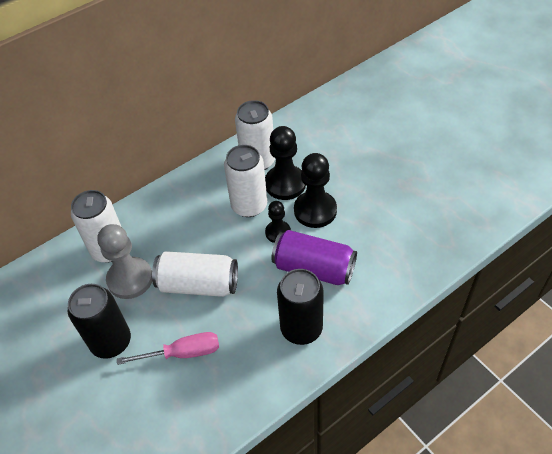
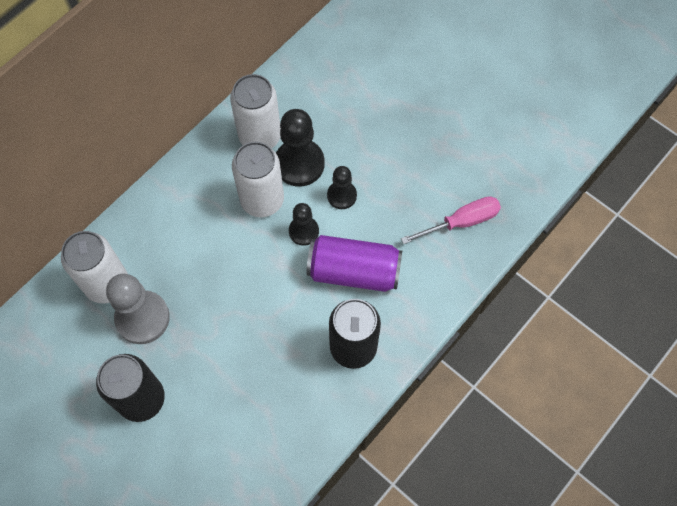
camera: 15 degrees left, 15 degrees up
(183, 353) = (227, 398): pink screwdriver -> pink screwdriver (461, 222)
(198, 284) = (225, 312): white can -> none
(315, 210) = (342, 195): black pawn -> black pawn, size x0.58

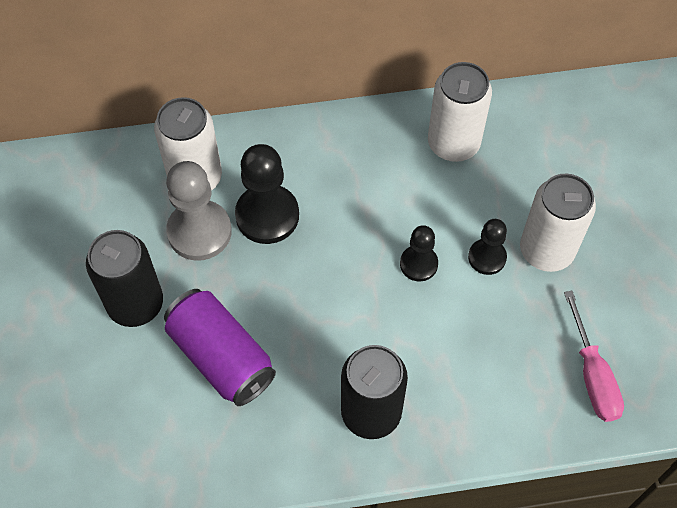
camera: 40 degrees right, 5 degrees down
(262, 200) = (403, 205): white can -> white can (546, 250)
(299, 164) = (470, 197): black pawn -> black pawn (267, 215)
(354, 271) = (435, 340): purple can -> purple can (221, 357)
(461, 222) = (592, 375): pink screwdriver -> pink screwdriver turned 60 degrees clockwise

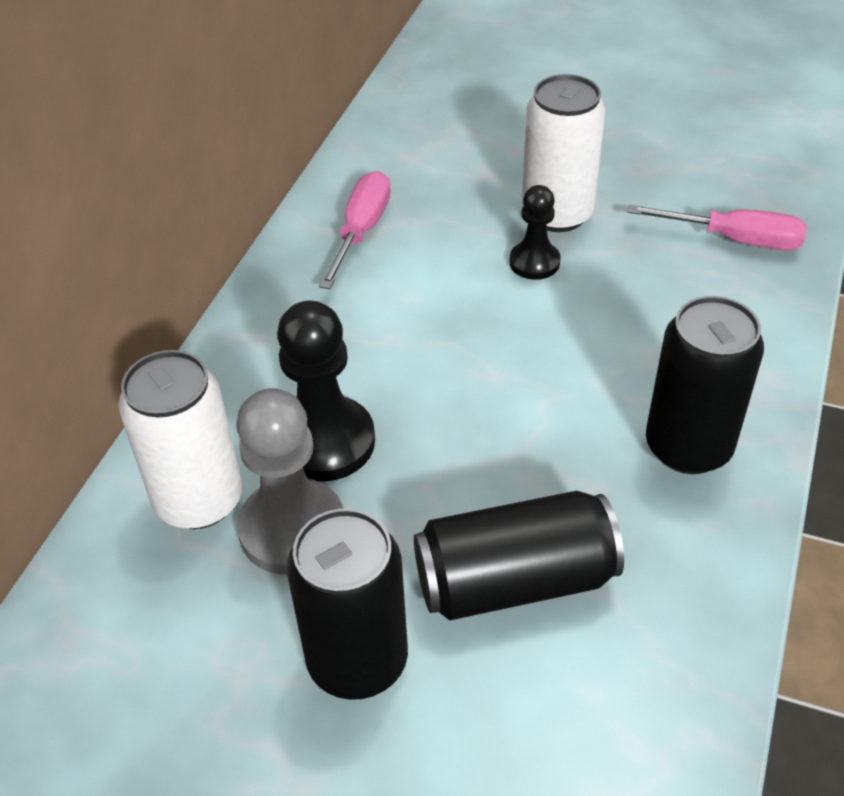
camera: 60 degrees left, 15 degrees down
(221, 357) = (514, 581): purple can -> black can
(418, 264) = (504, 322): black pawn -> none
(453, 143) = (361, 231): white can -> pink screwdriver

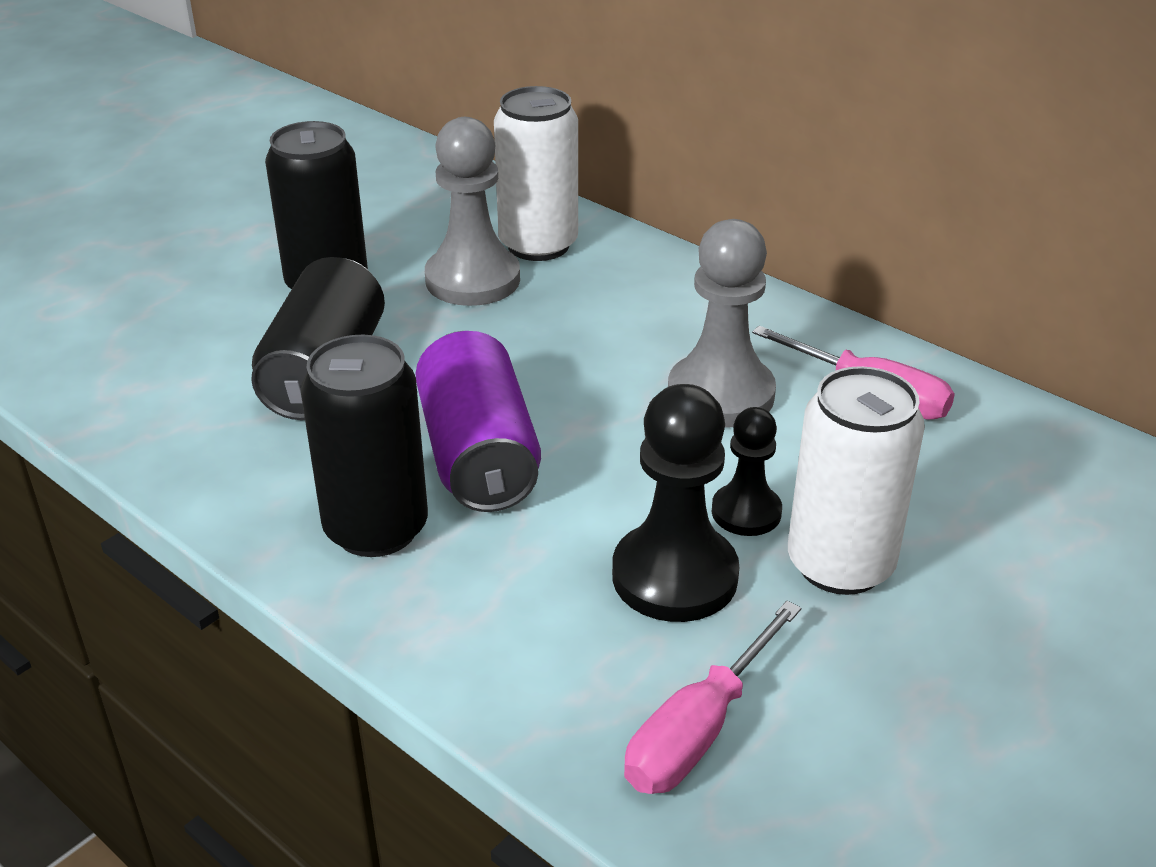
camera: 110 degrees right, 10 degrees down
(325, 442) = (557, 312): black pawn -> black pawn (674, 576)
(402, 305) = (720, 394): none -> grey pawn
(564, 419) = (479, 455): none -> purple can

